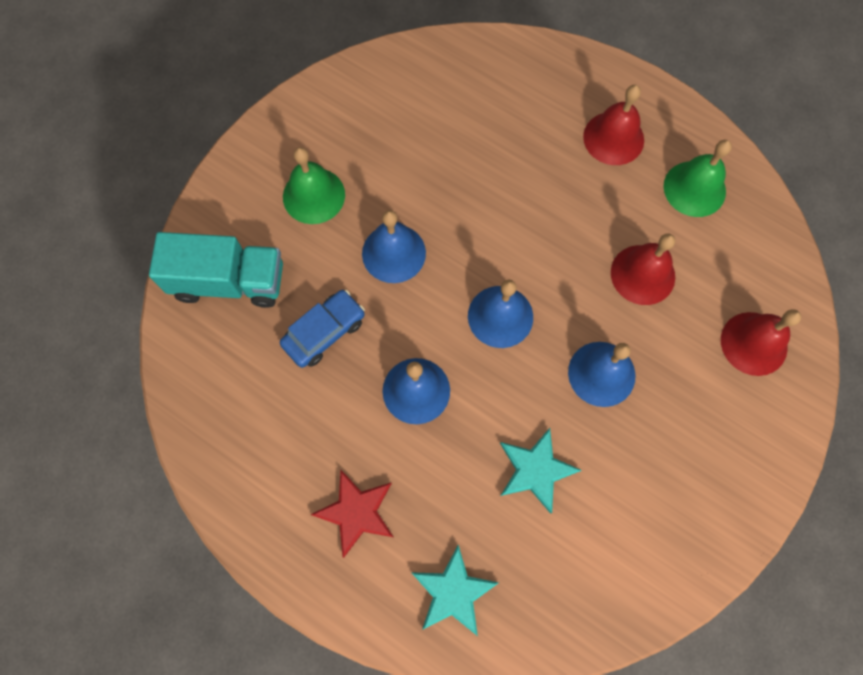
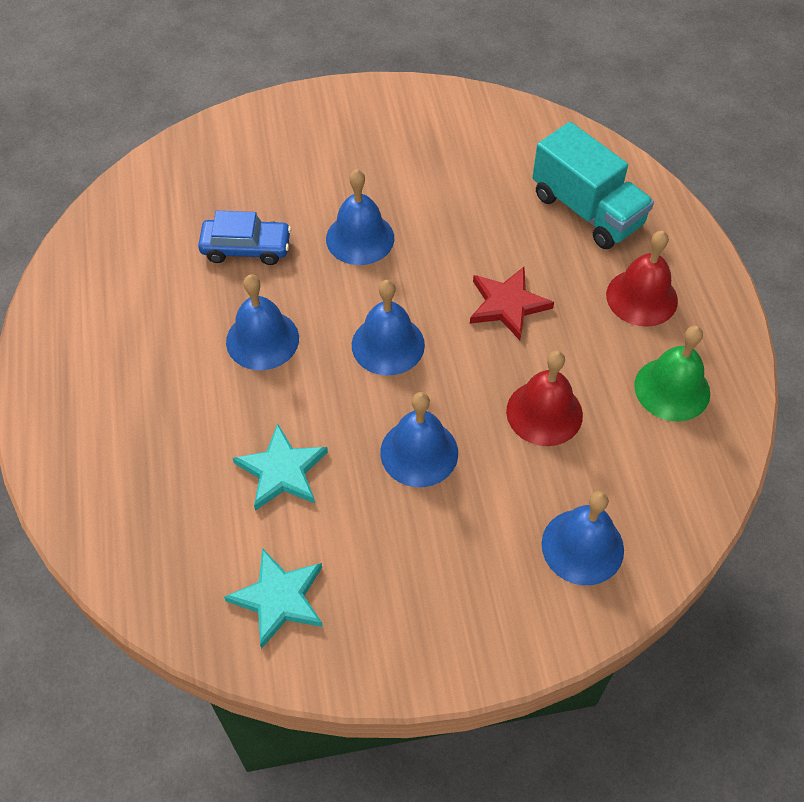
camera: 45 degrees right, 15 degrees down
(229, 281) = (223, 165): turquoise truck -> turquoise truck (586, 210)
(314, 195) = (348, 157): green bell -> none
(356, 512) = (122, 379): red star -> red star (507, 305)
(453, 592) = (120, 494): turquoise star -> turquoise star (279, 598)
(754, 343) = (582, 546): red bell -> blue bell

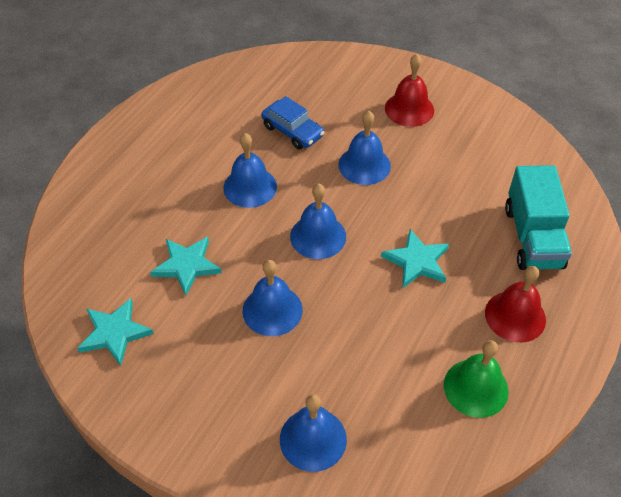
camera: 40 degrees right, 5 degrees down
(507, 305) = (417, 261): red star -> turquoise star
(544, 413) = (373, 341): red bell -> red bell (409, 109)

